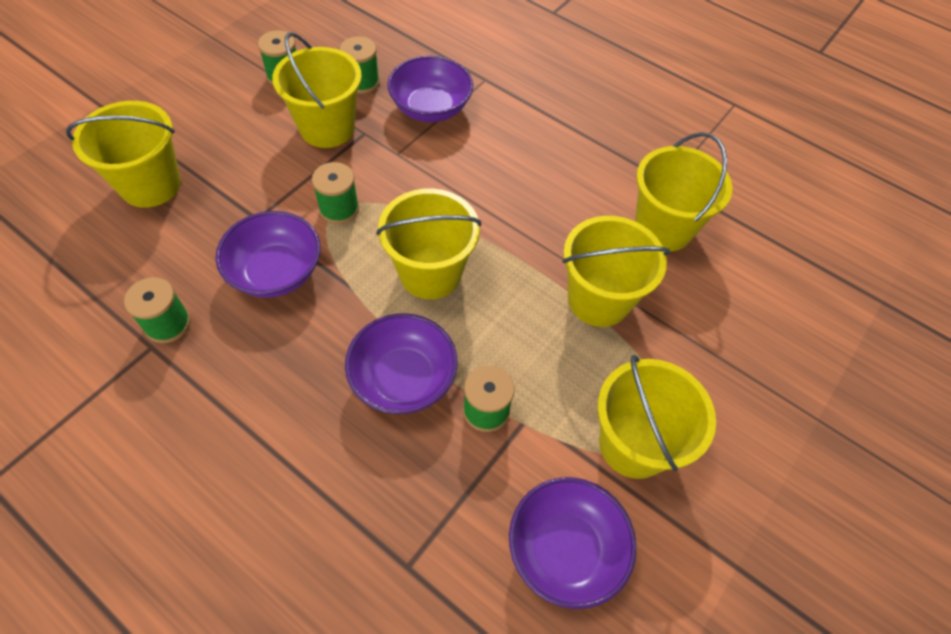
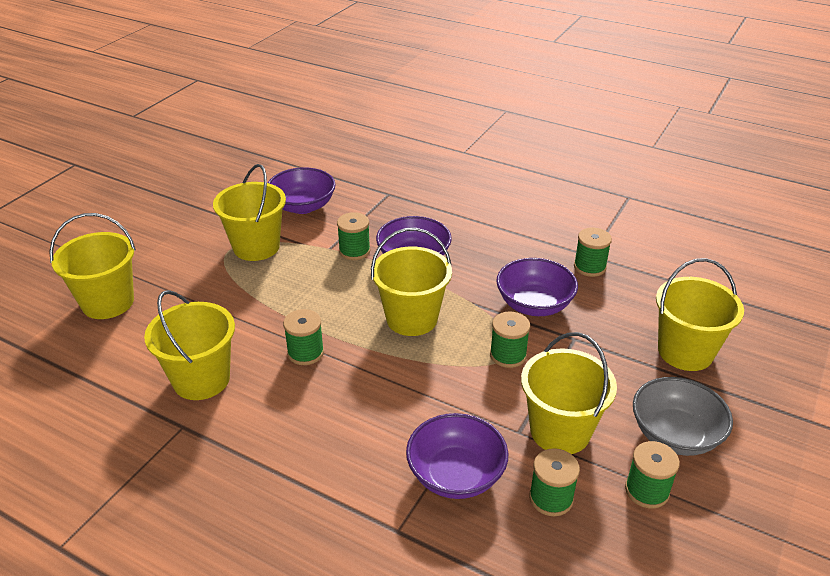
camera: 175 degrees right, 20 degrees down
(229, 111) = (675, 435): none -> grey bowl
(556, 244) = (305, 353): none -> green spool
(599, 300) = (271, 318): yellow bucket -> yellow bucket (108, 302)

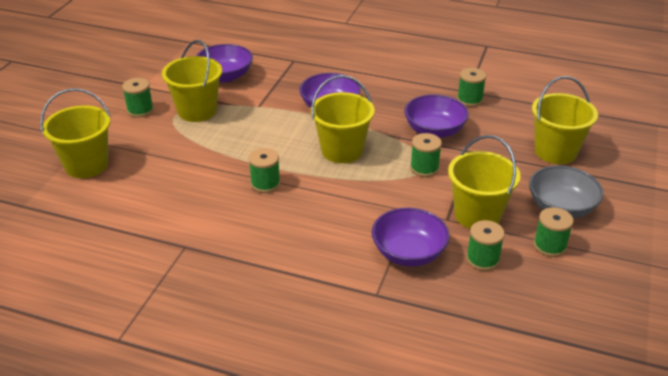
camera: 10 degrees left, 0 degrees up
(201, 379) = (187, 212): yellow bucket -> none
(354, 251) = (280, 106): green spool -> green spool (140, 110)

